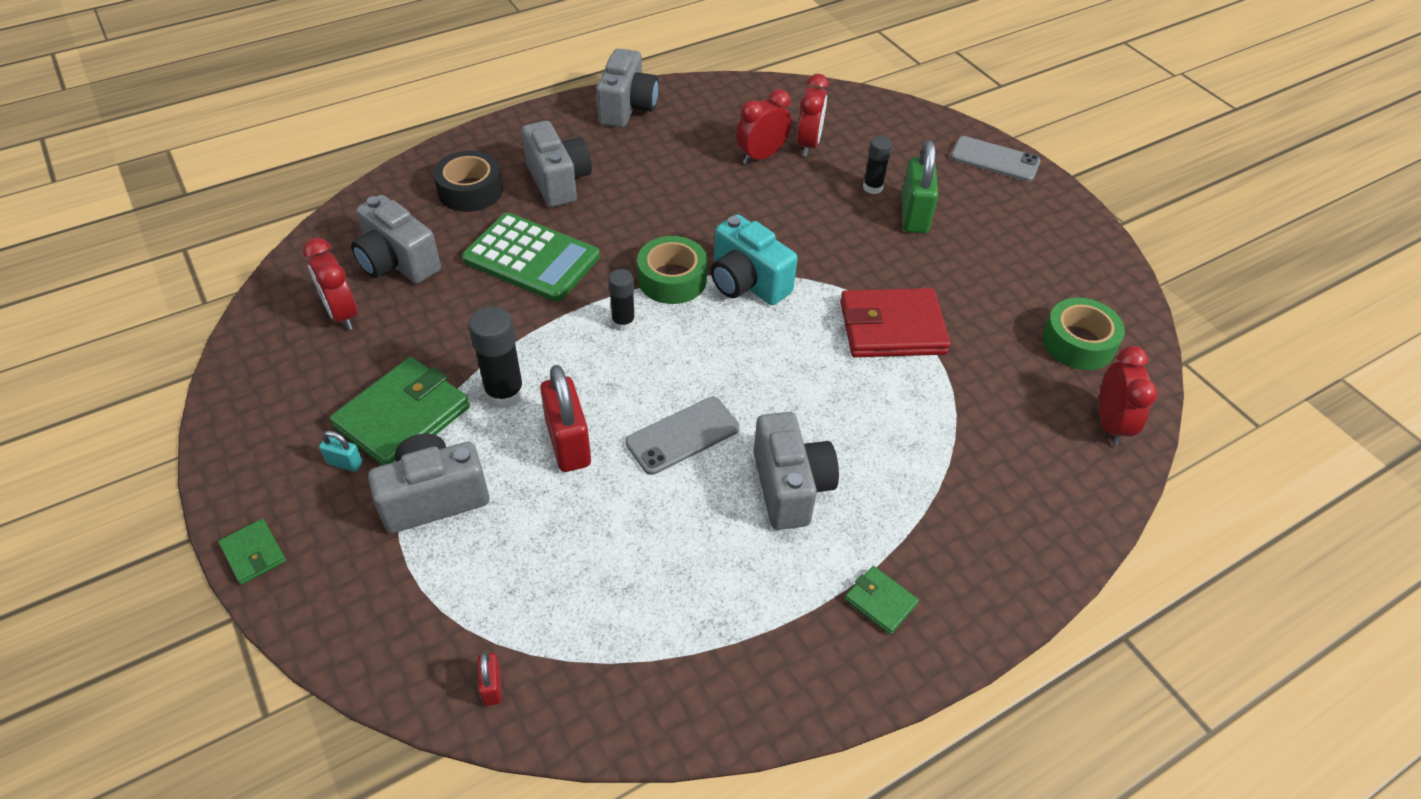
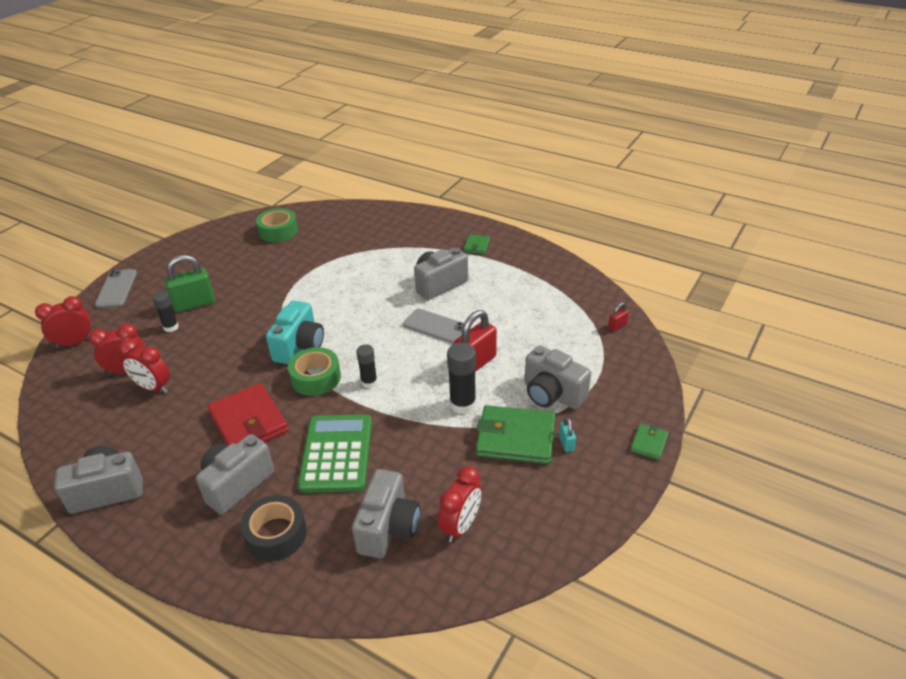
camera: 115 degrees left, 10 degrees down
(892, 328) = (304, 285): red wallet -> red wallet (248, 422)
(1110, 424) = (329, 215): red clock -> red clock (75, 342)

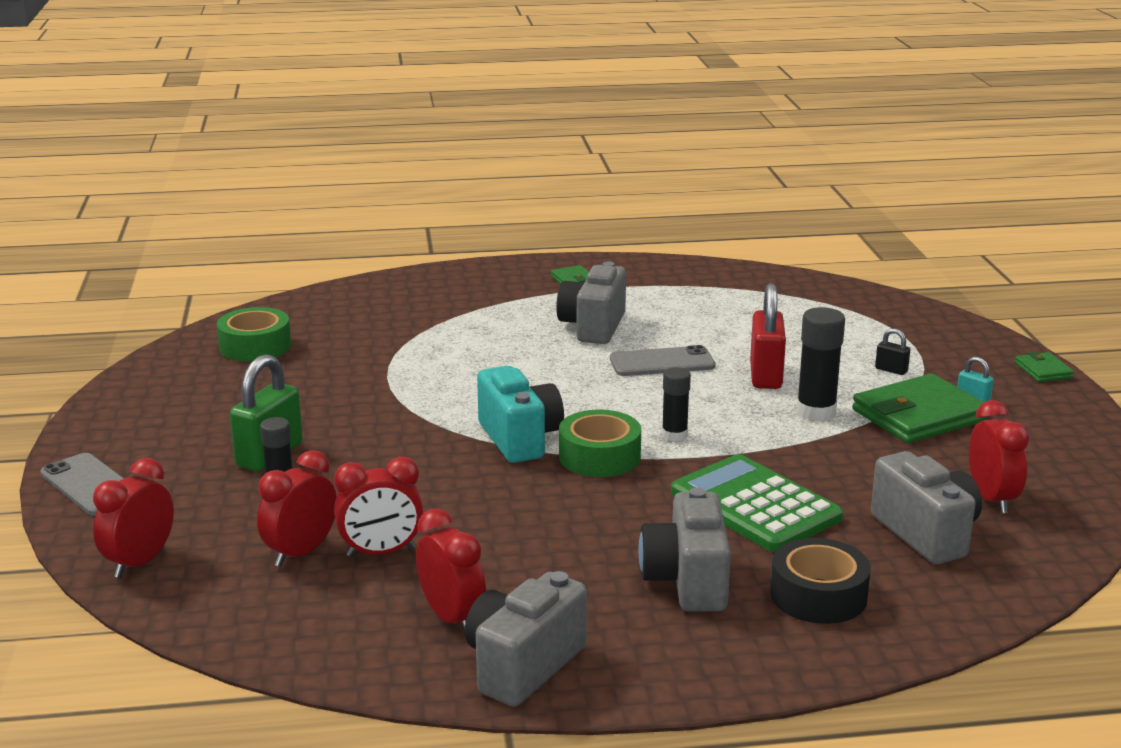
camera: 40 degrees left, 15 degrees down
(123, 444) = (452, 618): none -> red clock
(248, 422) = (590, 526): red wallet -> none
(552, 394) = (891, 370): grey camera -> black padlock
(617, 326) = (856, 297): red padlock -> none

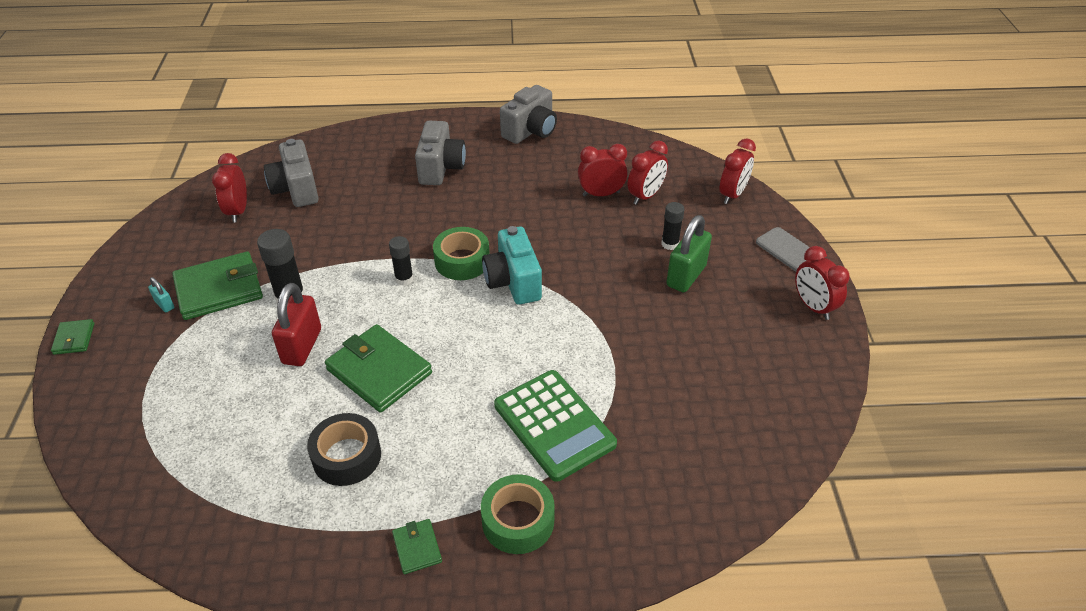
camera: 175 degrees left, 20 degrees up
(255, 346) = (742, 424): green tape -> green tape (518, 521)
(452, 618) = (562, 155): red clock -> red clock (813, 307)
(593, 327) = (422, 438): grey camera -> none
(662, 362) = (379, 371): grey phone -> green wallet
(755, 505) = (380, 214): green calculator -> green calculator (554, 425)
(818, 595) = (379, 157): black tape -> black tape (347, 456)
(891, 370) = (195, 347): black padlock -> none

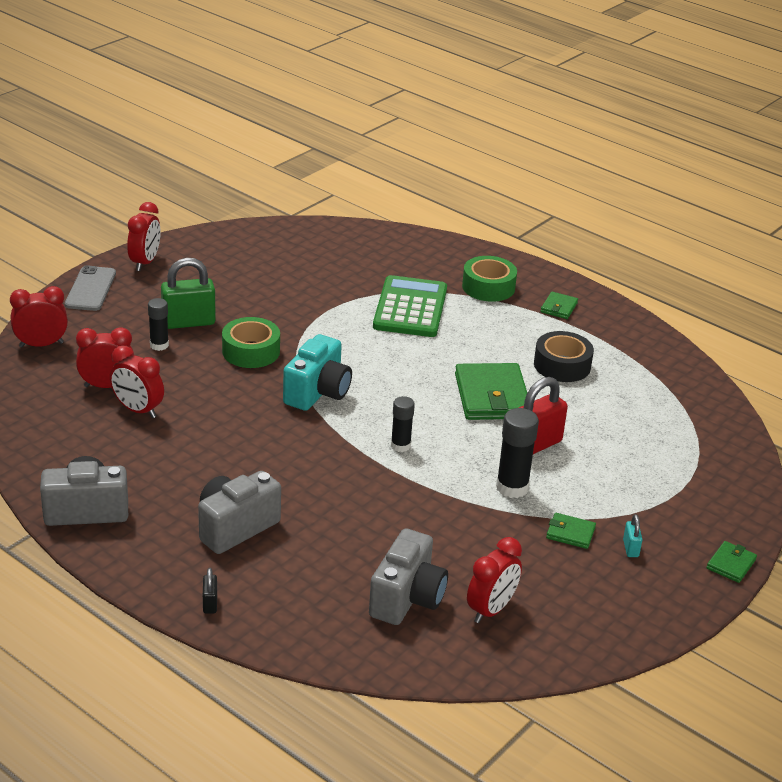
camera: 140 degrees left, 10 degrees down
(219, 289) = (570, 533): green wallet -> green wallet, size x0.48
(402, 130) = (210, 603): none -> black padlock
(462, 261) = (335, 430): green tape -> green tape (251, 351)

